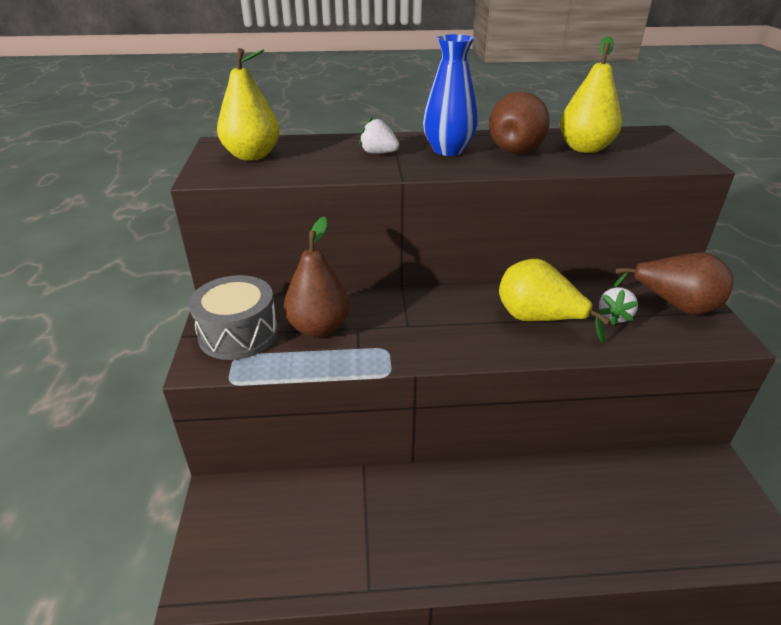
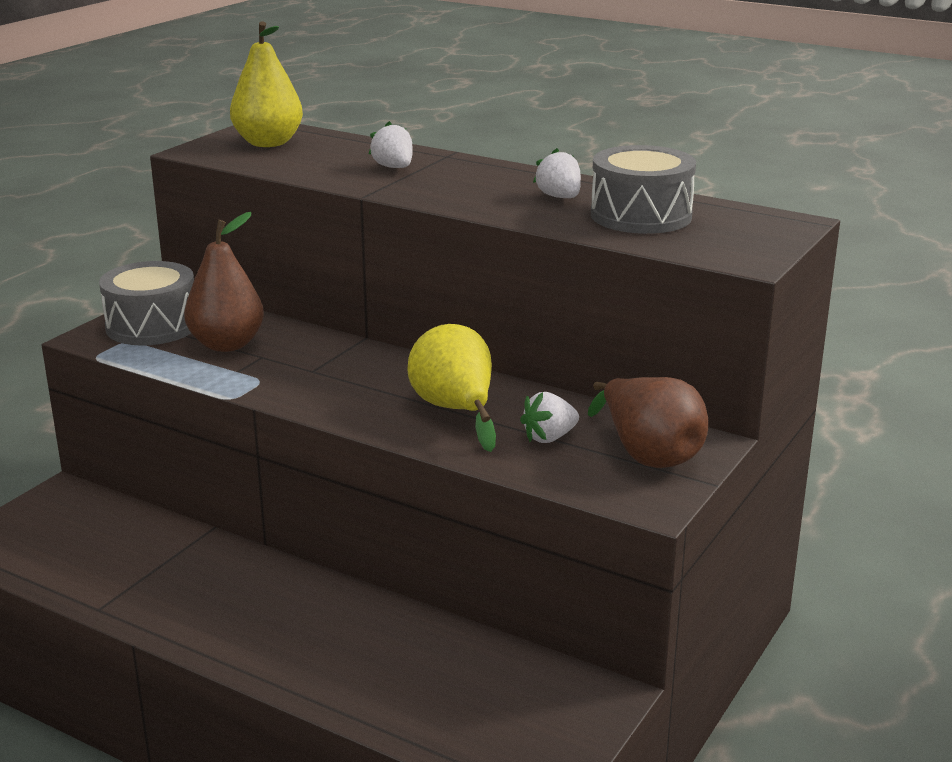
camera: 35 degrees right, 10 degrees down
(448, 150) = (474, 181): blue vase -> none
(518, 148) = (559, 197): brown pear -> white strawberry
(585, 148) = (641, 216): yellow pear -> grey drum

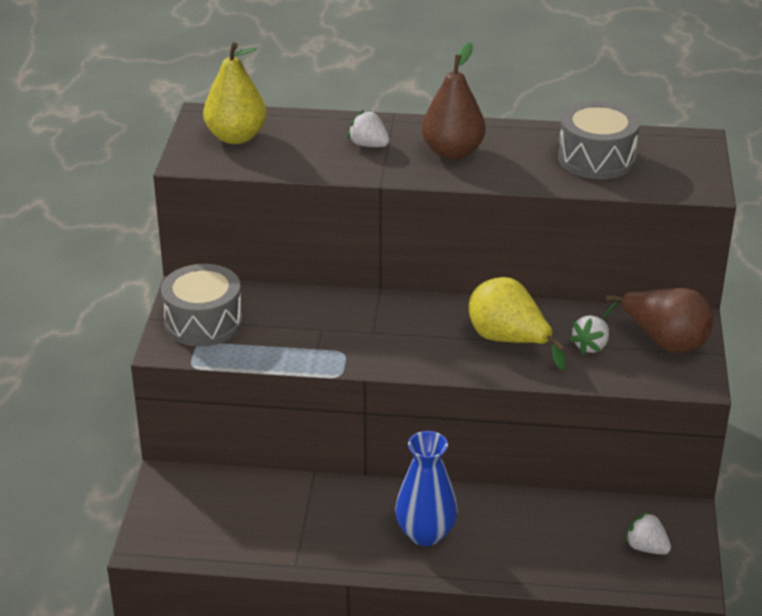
camera: 25 degrees left, 10 degrees up
(227, 344) = (283, 325): brown pear -> brown pear (452, 152)
(269, 620) = (425, 533): none -> blue vase
(559, 197) = (523, 151): white strawberry -> white strawberry (646, 548)

